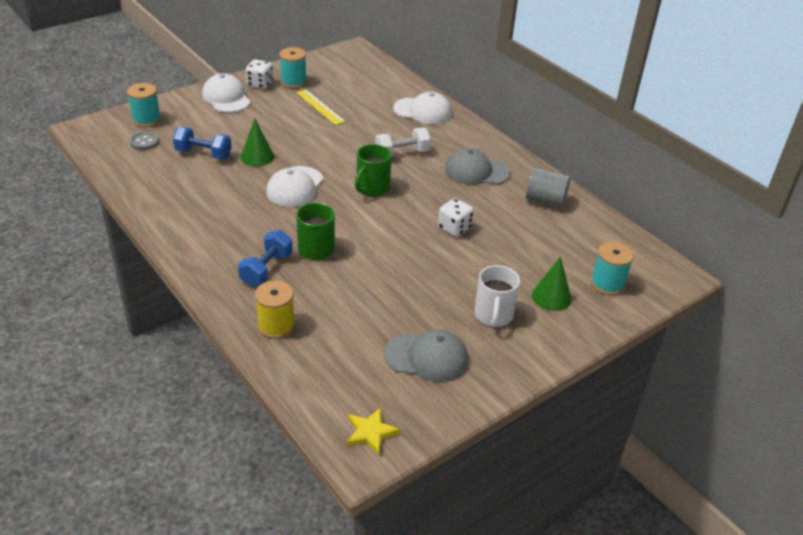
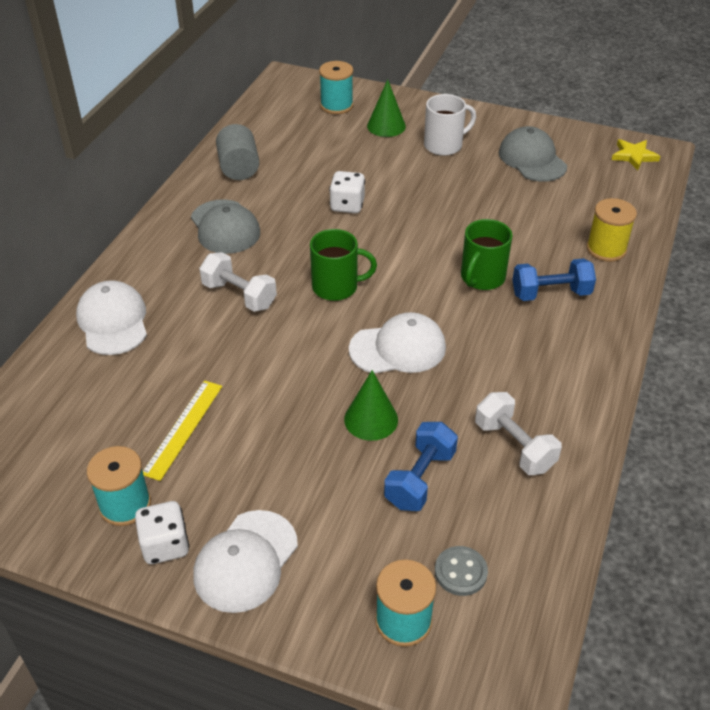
camera: 120 degrees left, 5 degrees up
(181, 190) = (514, 446): none -> white dumbbell
(203, 154) = (420, 479): blue dumbbell -> blue dumbbell turned 45 degrees clockwise

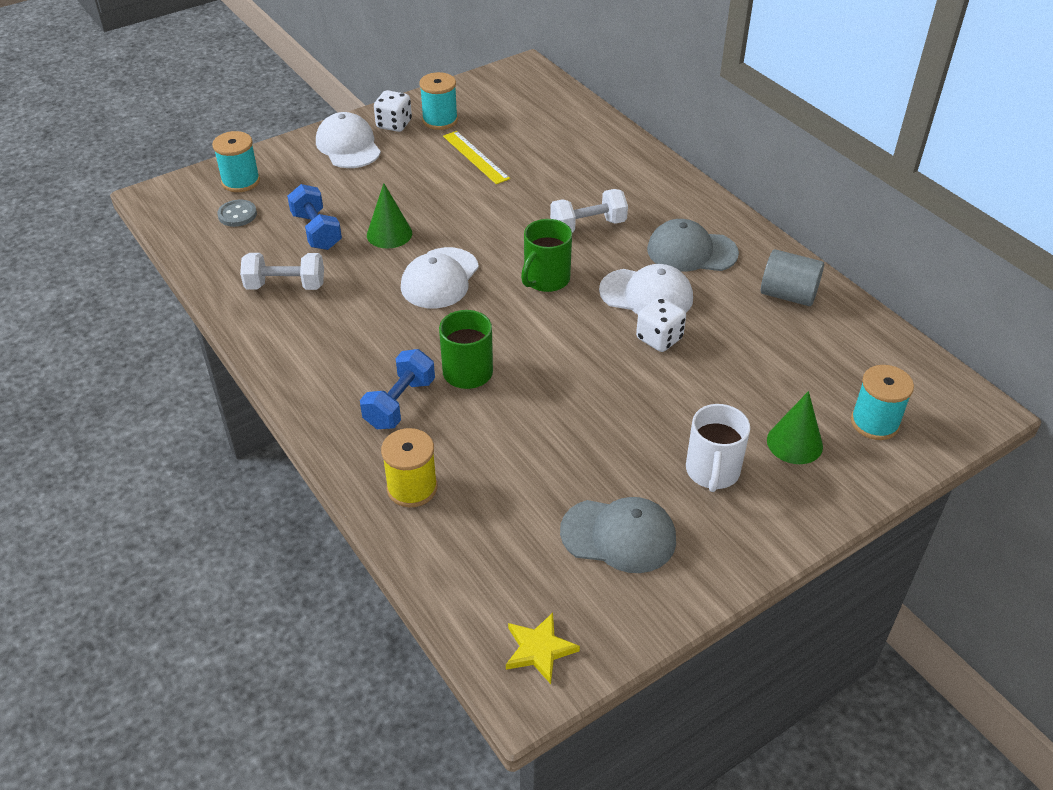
camera: 125 degrees right, 0 degrees up
(113, 321) = (617, 161): white cap -> white cap (646, 295)

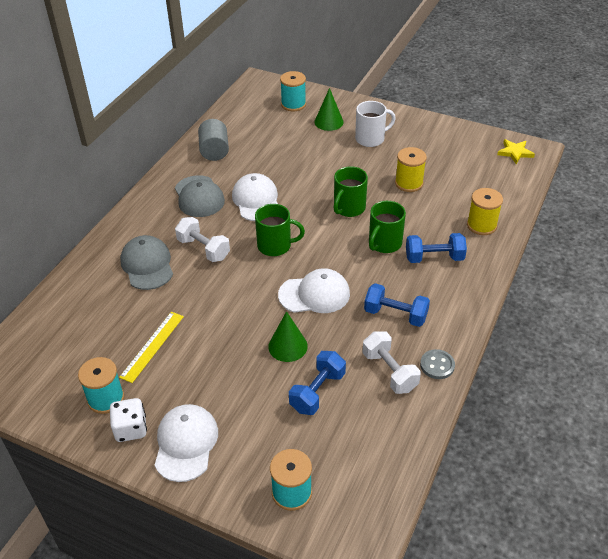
camera: 120 degrees left, 0 degrees up
(237, 215) = (337, 460): grey button -> grey button (437, 365)
(348, 146) = (186, 443): white cap -> white cap turned 150 degrees clockwise
(349, 325) = (395, 315): none -> blue dumbbell
(563, 370) = (348, 208): none -> green mug
(566, 459) = (409, 183): none -> yellow spool
(619, 535) = (436, 152): grey cap -> grey cap (147, 265)
(659, 339) = (291, 183): white dice -> none

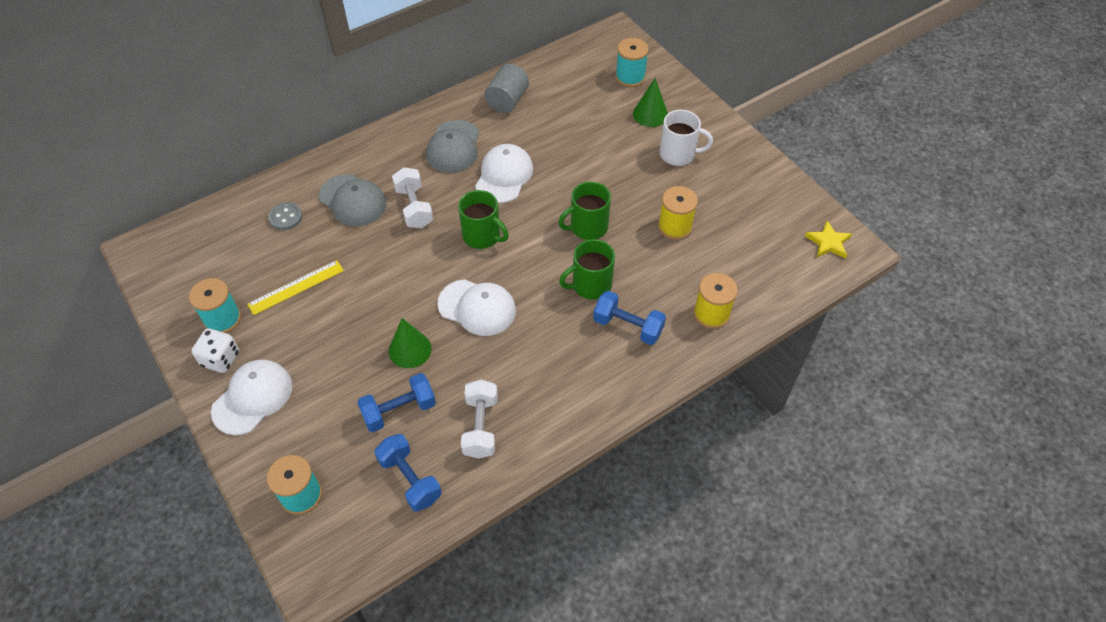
camera: 30 degrees right, 10 degrees up
(147, 265) = (353, 200): grey cap -> grey cap turned 120 degrees clockwise
(395, 315) = (536, 369): blue dumbbell -> blue dumbbell (410, 479)
(437, 365) = (531, 445): grey button -> grey button (286, 217)

